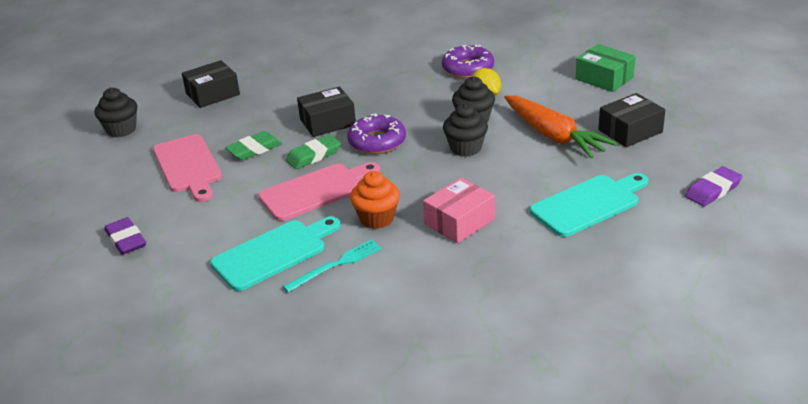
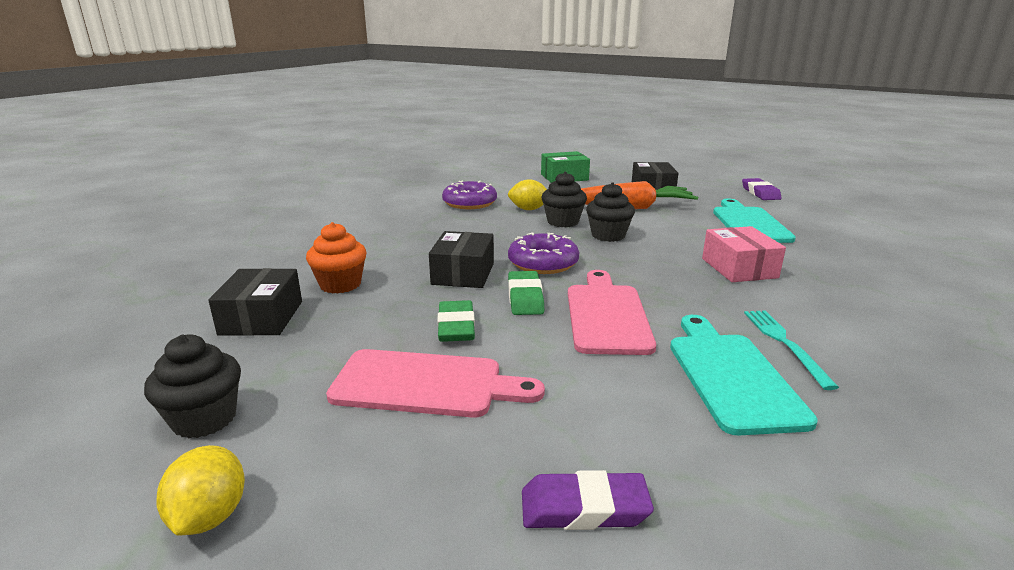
camera: 60 degrees left, 10 degrees down
(69, 163) = (210, 516): none -> yellow lemon
(377, 218) = (700, 299): orange cupcake -> orange cupcake (340, 284)

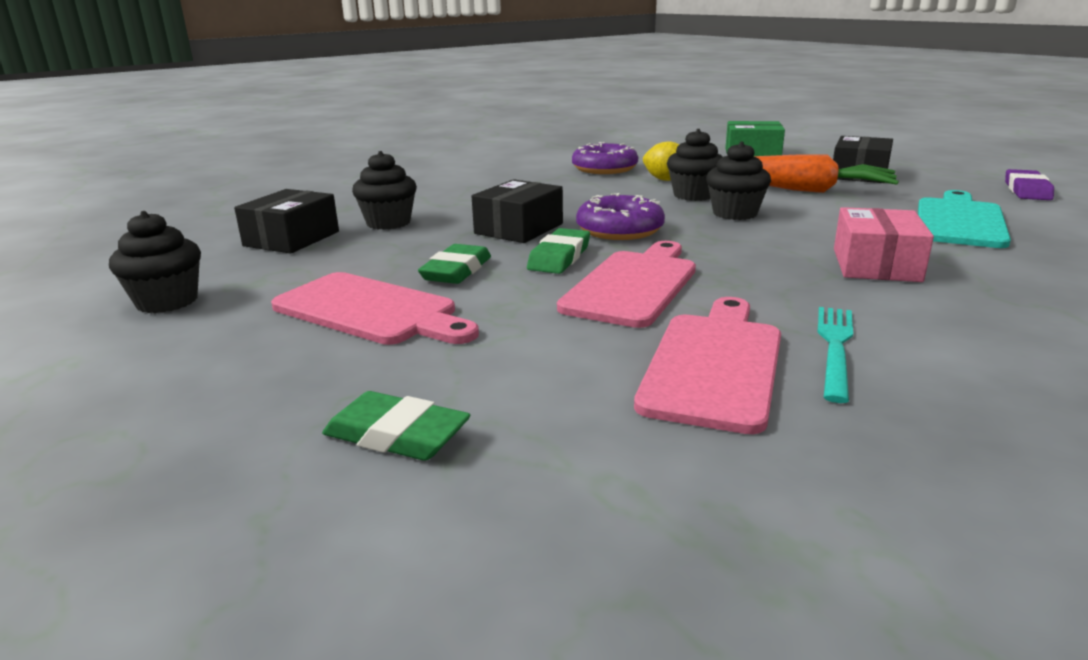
camera: 25 degrees right, 0 degrees up
(210, 516) = (98, 365): yellow lemon -> none
(340, 284) = (388, 223): orange cupcake -> black cupcake
(584, 508) = (397, 435): purple eraser -> green eraser
(731, 376) = (714, 364): turquoise cutting board -> pink cutting board

